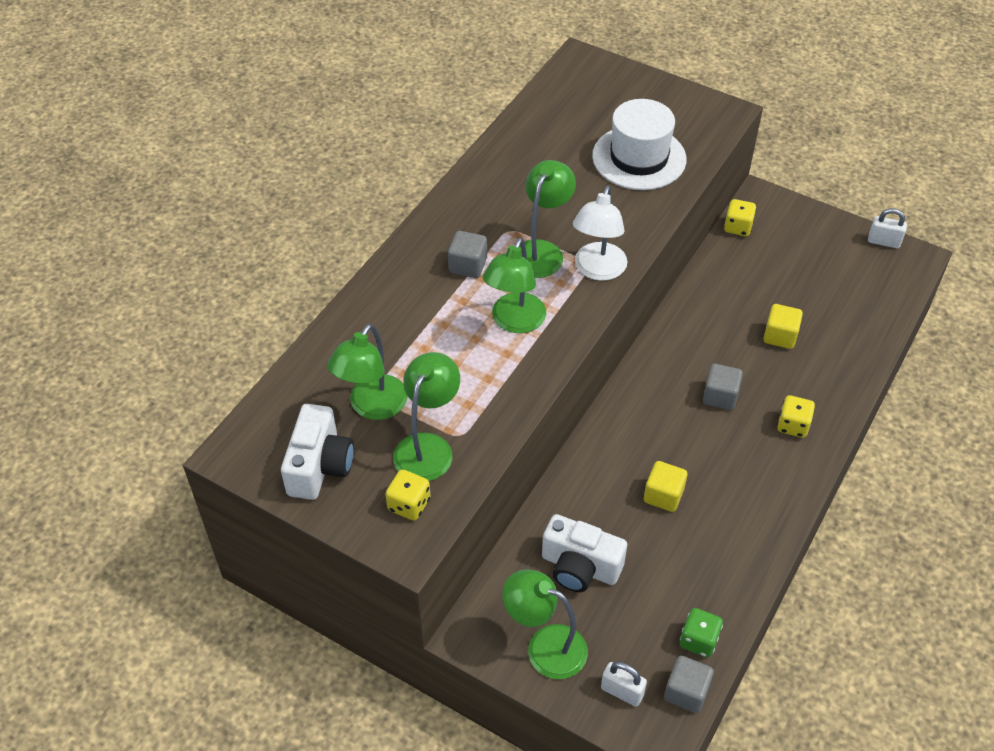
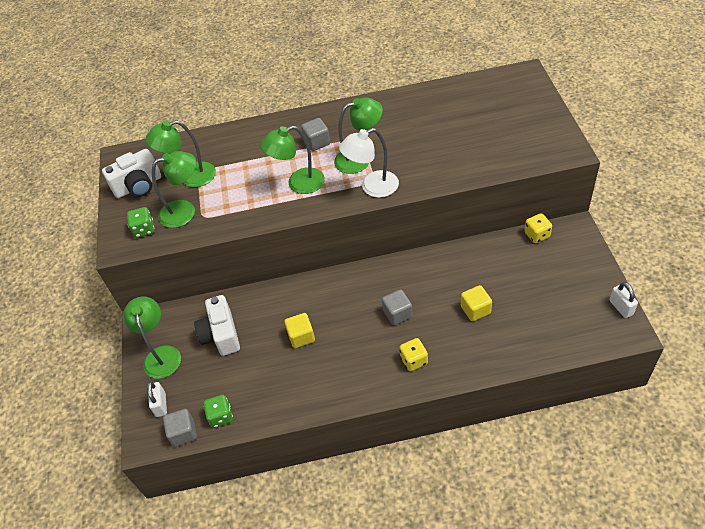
camera: 55 degrees right, 0 degrees up
(409, 504) = (144, 229): yellow dice -> green dice
(639, 158) = (479, 144): white hat -> none

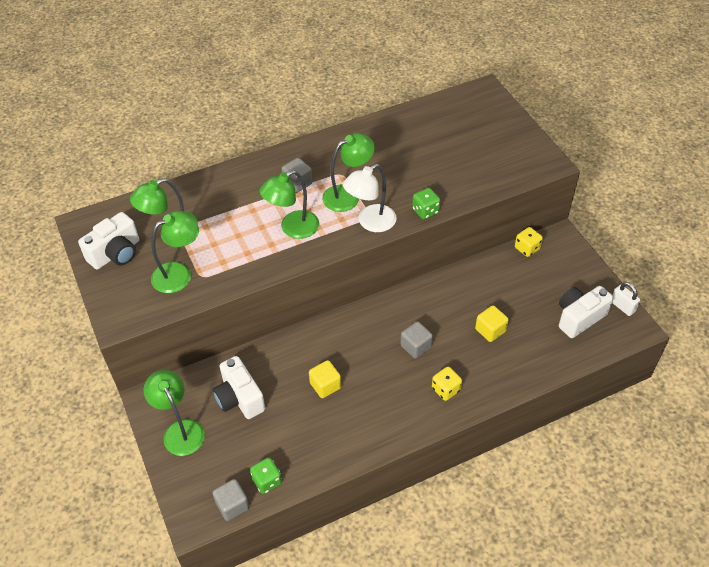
camera: 20 degrees left, 0 degrees up
(144, 229) = (140, 299): green dice -> green dice (425, 211)
(161, 404) = (198, 481): white padlock -> none
(571, 311) = (579, 318): none -> white camera

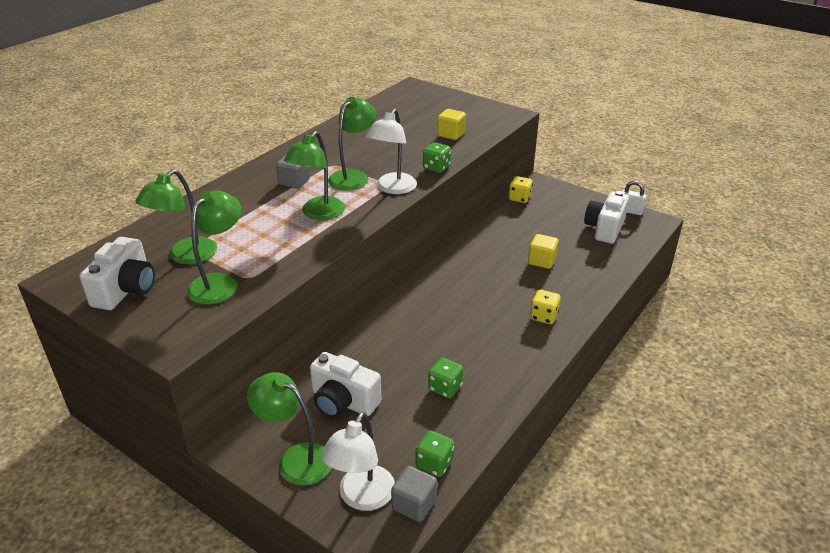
camera: 30 degrees left, 15 degrees down
(203, 482) = (361, 497): none -> white lamp
(319, 421) = (445, 388): none -> green dice
(325, 385) = (427, 356): yellow cube -> yellow cube (451, 134)
(415, 346) = (487, 295): grey cube -> none

